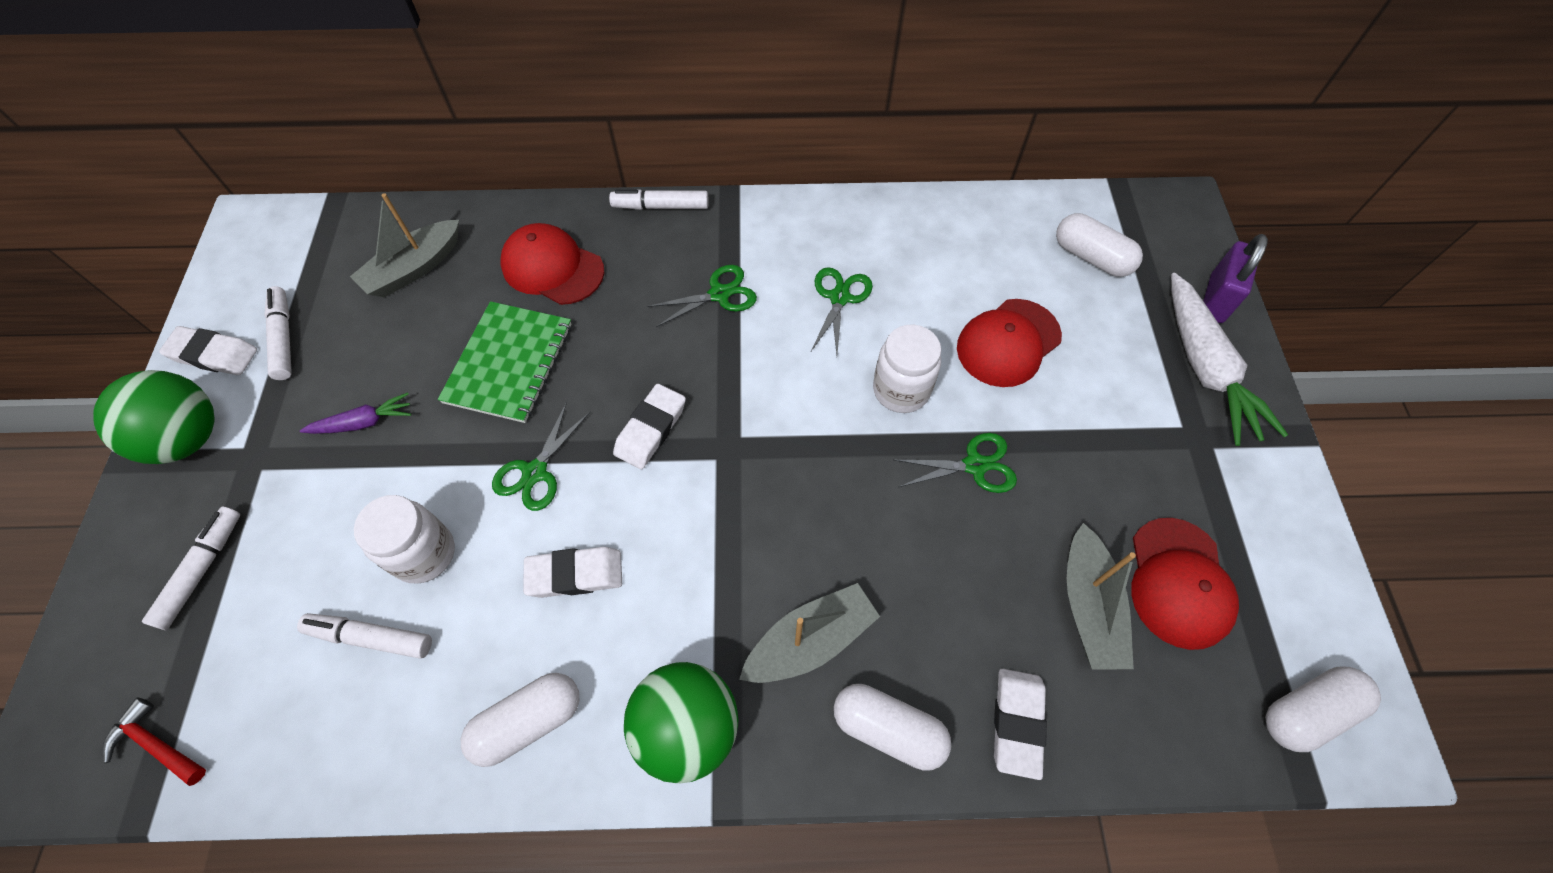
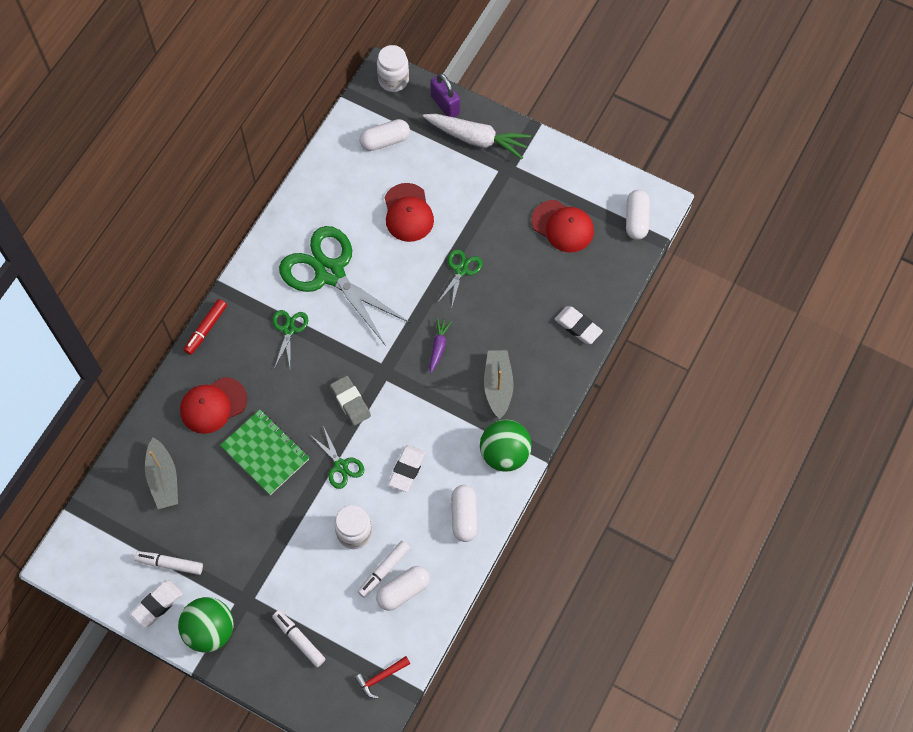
camera: 60 degrees left, 5 degrees up
(363, 422) = (257, 538): purple carrot -> purple carrot (438, 347)
(650, 429) = (350, 402): white eraser -> grey eraser
(660, 206) = (206, 329): white marker -> red marker
(839, 298) = (330, 273): green scissors -> green scissors, size x2.23
(888, 729) = (551, 376): white capsule -> white capsule (403, 591)
(901, 390) = (402, 277): white jar -> white jar (393, 80)
(1088, 607) = (551, 268): grey boat -> none

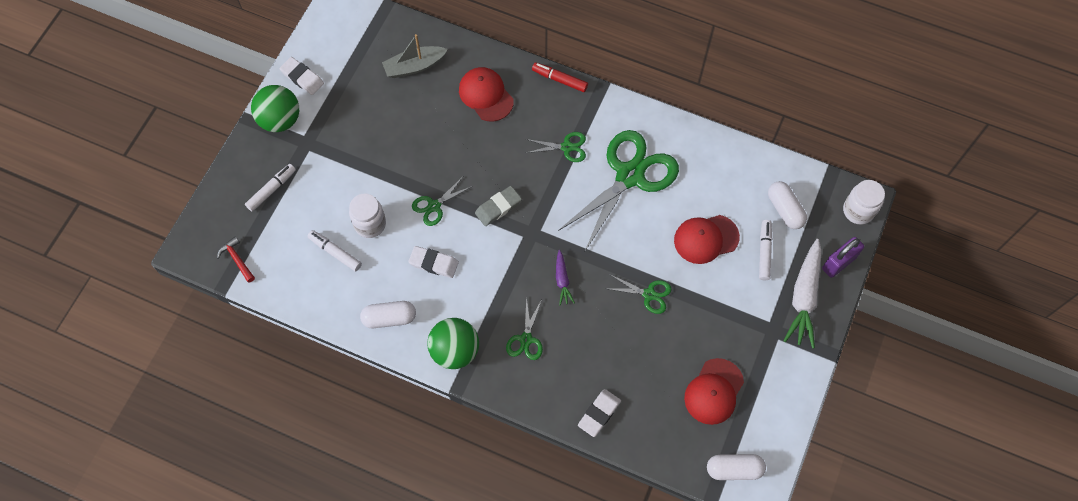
camera: 85 degrees right, 0 degrees up
(170, 564) = (338, 82): white marker -> white marker (764, 252)
(265, 453) = (443, 142): green notebook -> none
(403, 591) = (316, 271): white capsule -> none
(438, 347) = (562, 280): purple carrot -> purple carrot turned 75 degrees clockwise
(498, 386) = (526, 339): grey boat -> green scissors

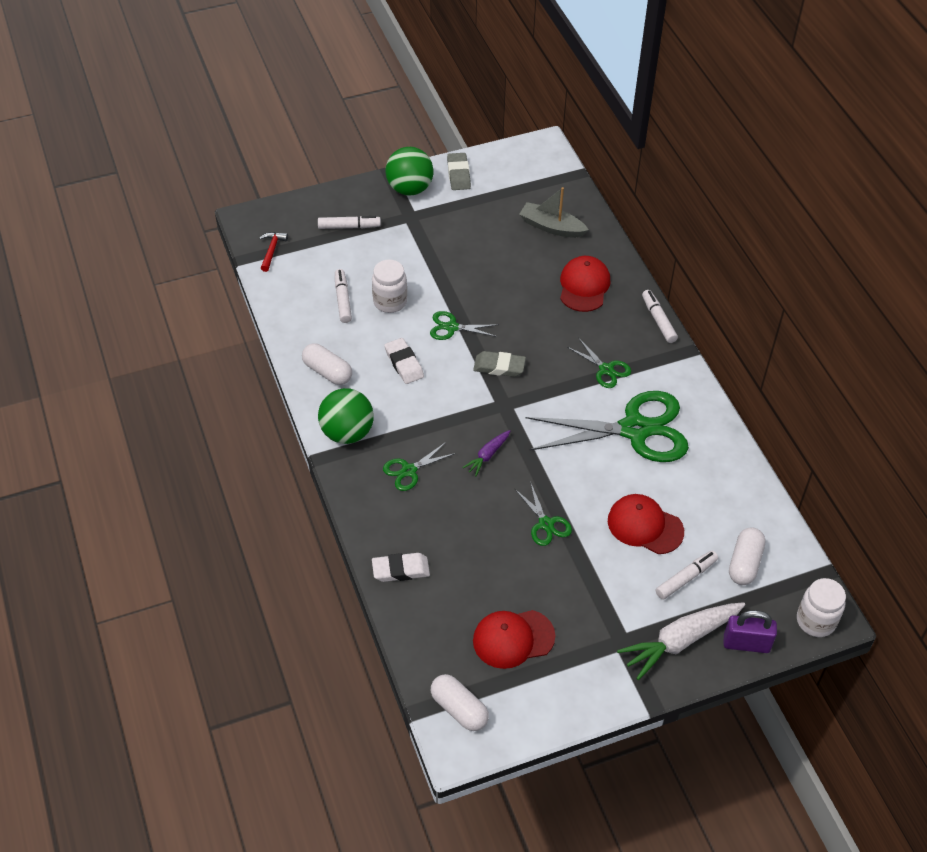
camera: 45 degrees right, 15 degrees down
(302, 78) = (458, 174): white eraser -> grey eraser
(559, 80) = (658, 320): red marker -> white marker

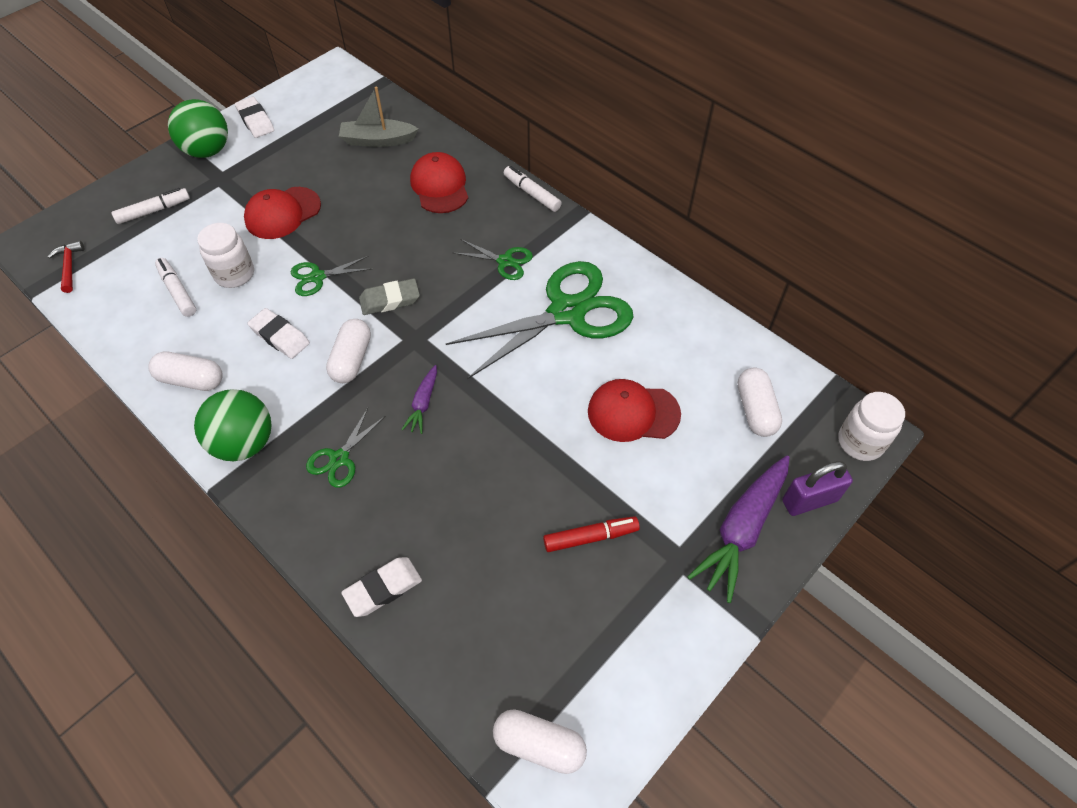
camera: 25 degrees left, 5 degrees up
(449, 402) = (352, 359): none -> white capsule
(458, 174) = (255, 121): grey eraser -> white eraser
(513, 638) = (558, 615): red cap -> red cap (282, 213)
(546, 524) = (526, 456): green scissors -> none
(563, 598) = (590, 537): none -> red marker
(680, 641) = (742, 529): white carrot -> purple carrot
(686, 578) = (707, 453): white marker -> none

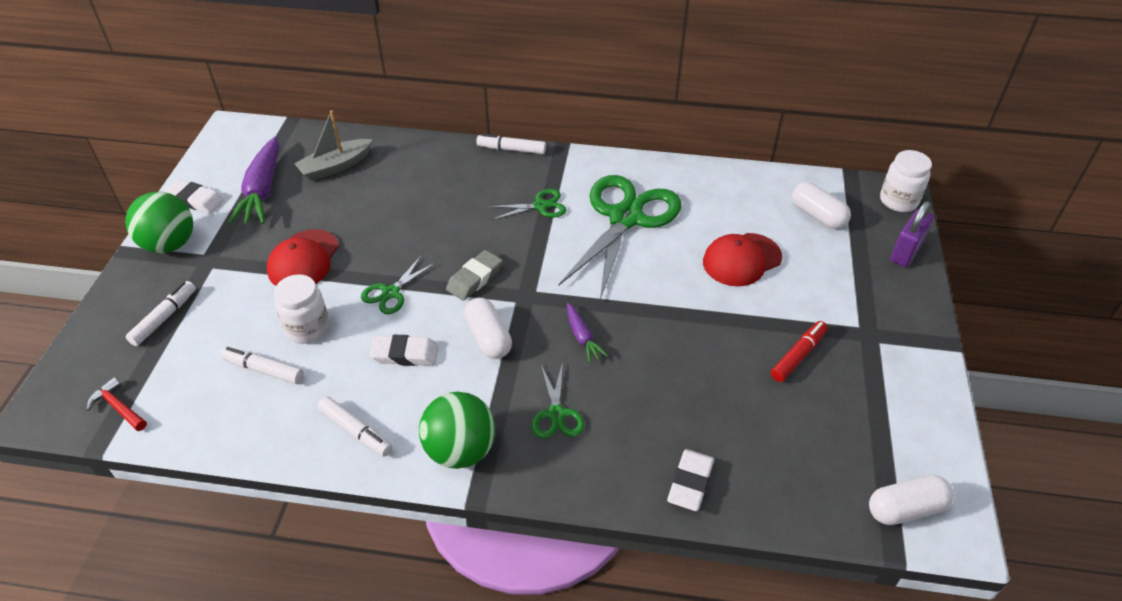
camera: 35 degrees left, 10 degrees down
(191, 380) = (356, 431): white capsule -> white marker
(440, 186) = (428, 177): red cap -> none
(742, 529) = (886, 293): purple carrot -> purple carrot (262, 190)

